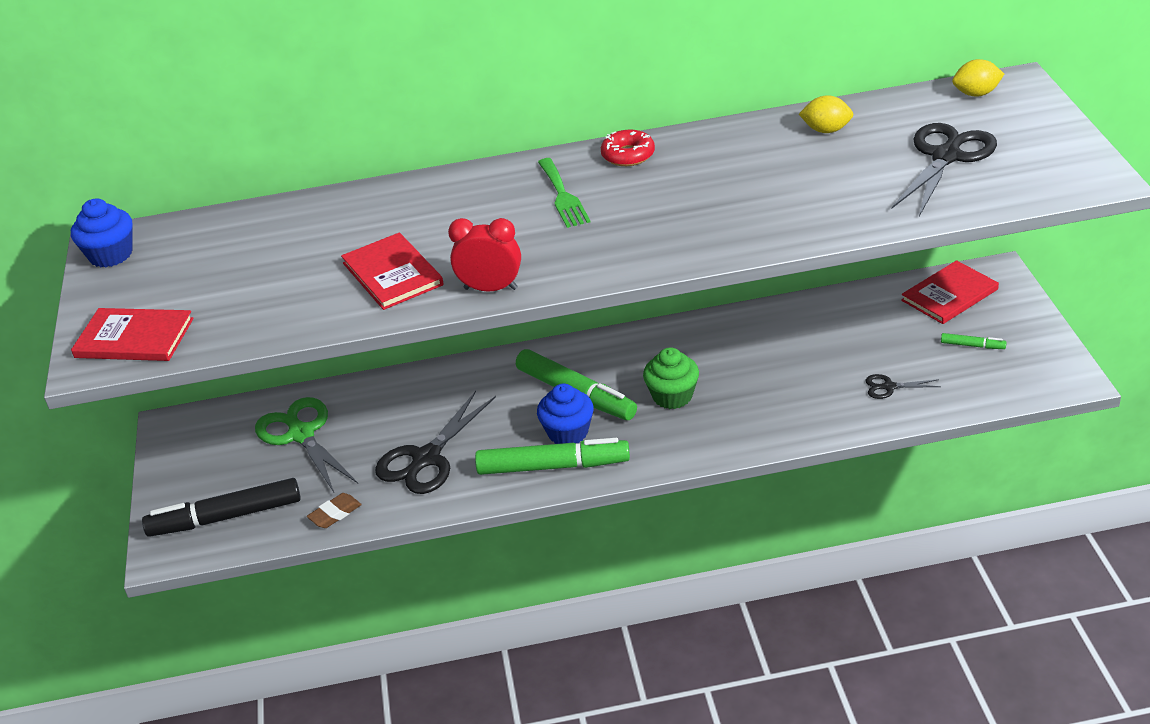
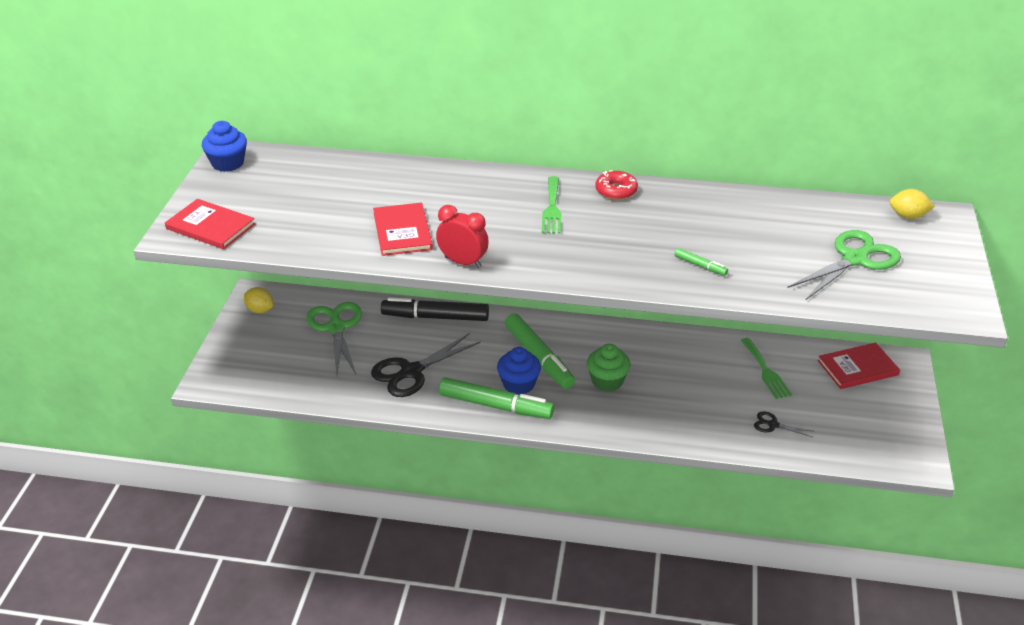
camera: 15 degrees right, 0 degrees up
(225, 517) = (258, 370): black marker -> black marker (435, 317)
(335, 514) = (330, 391): brown eraser -> none
(826, 130) = (774, 213): yellow lemon -> yellow lemon (260, 310)
(849, 329) = (765, 371): none -> green fork
(946, 156) = (855, 259): black scissors -> green scissors
(972, 345) = (855, 413): green marker -> green marker (700, 266)

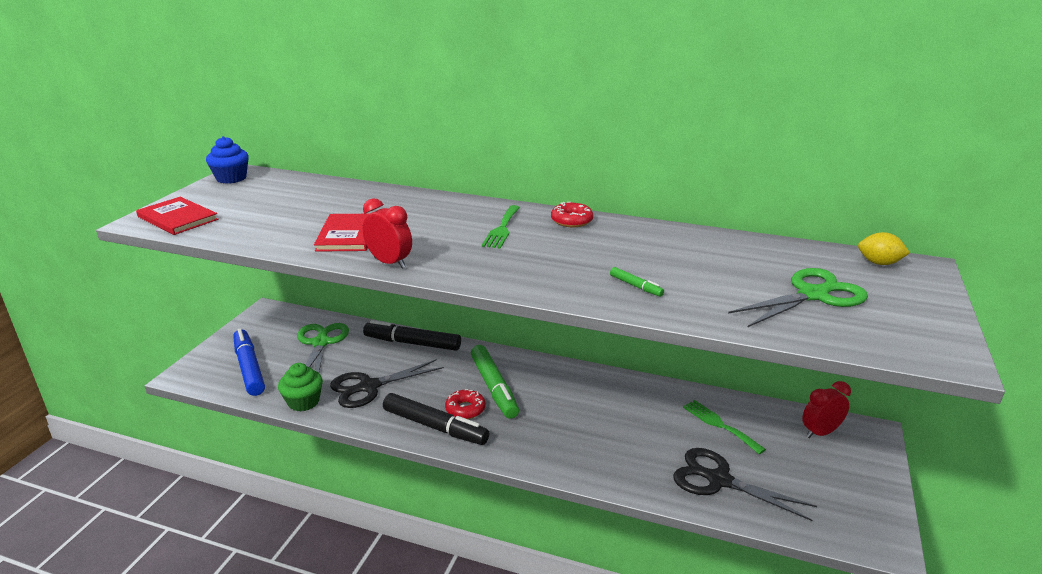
camera: 10 degrees right, 10 degrees down
(260, 310) = (263, 322): yellow lemon -> none
(274, 365) = (249, 368): none -> blue marker
(495, 406) = (435, 426): green marker -> black marker
(518, 384) = (465, 409): blue cupcake -> red donut
(607, 381) = (553, 416): green cupcake -> green cupcake (303, 402)
(765, 371) = (719, 425): green fork -> green fork turned 150 degrees clockwise
(772, 425) = (717, 480): black scissors -> black scissors, size x2.10
(857, 368) = (820, 432): red book -> red clock

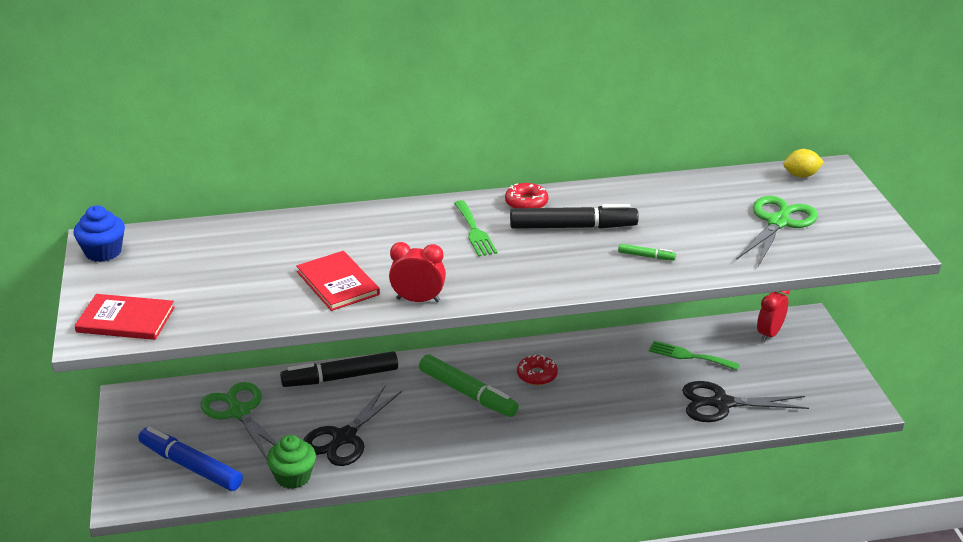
camera: 30 degrees left, 5 degrees up
(435, 426) = (449, 450): black marker -> black marker (573, 227)
(465, 409) = (461, 424): red donut -> red donut (537, 375)

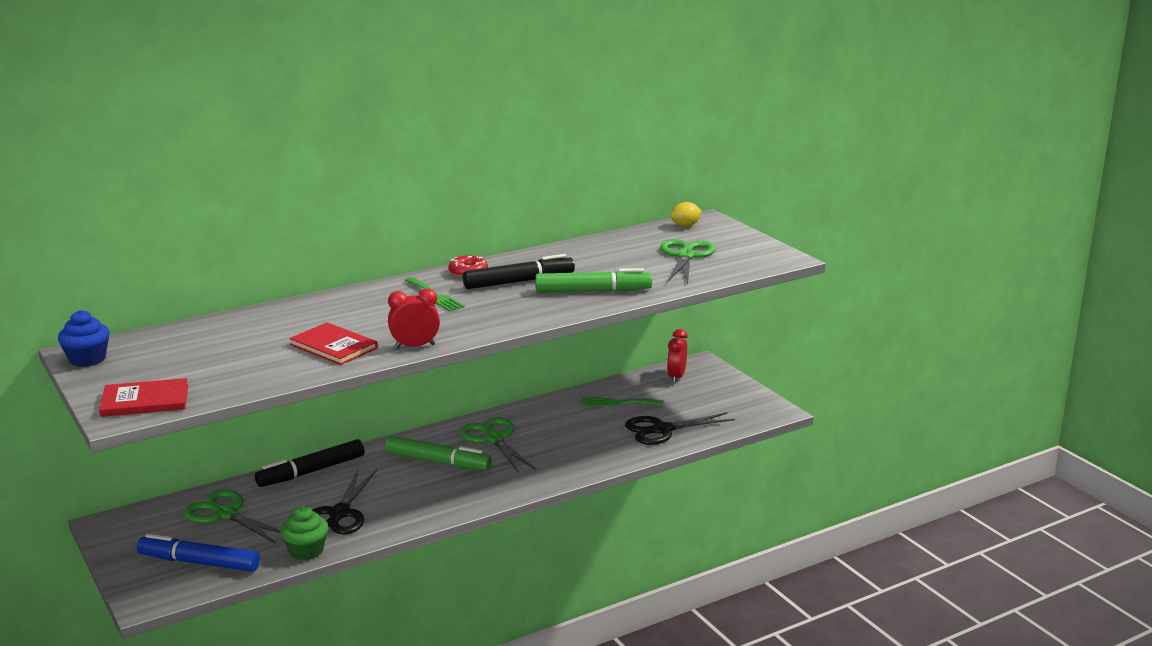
camera: 20 degrees left, 10 degrees down
(537, 375) = (493, 438): red donut -> green scissors
(646, 256) = (593, 291): green marker -> green marker, size x2.29

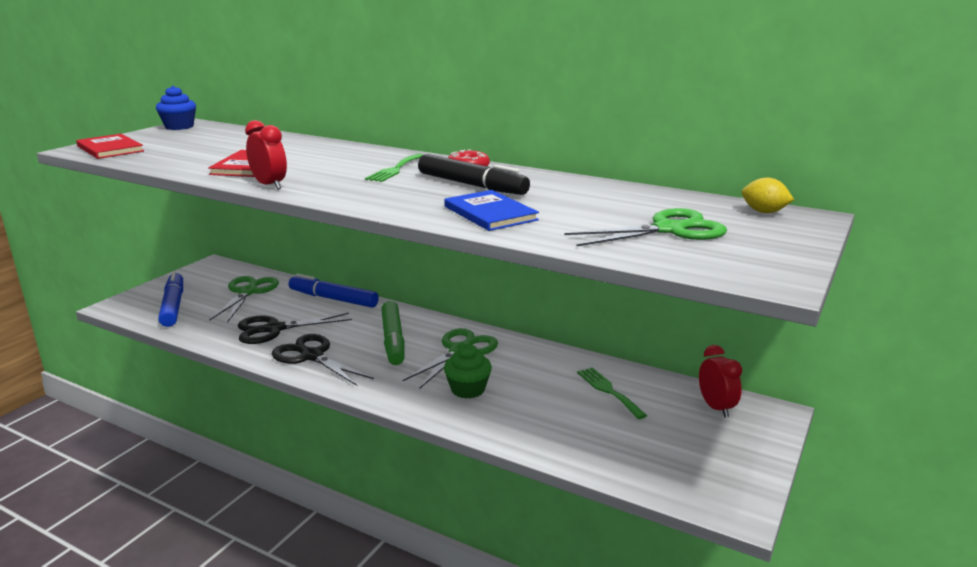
camera: 60 degrees right, 0 degrees up
(306, 551) = (208, 335): green cupcake -> green cupcake (468, 389)
(311, 472) = (333, 299): black marker -> blue marker
(593, 291) = (490, 213): green marker -> blue book
(661, 430) = (582, 436): black scissors -> black scissors (311, 356)
(676, 377) = (716, 407): red clock -> red clock turned 90 degrees clockwise

